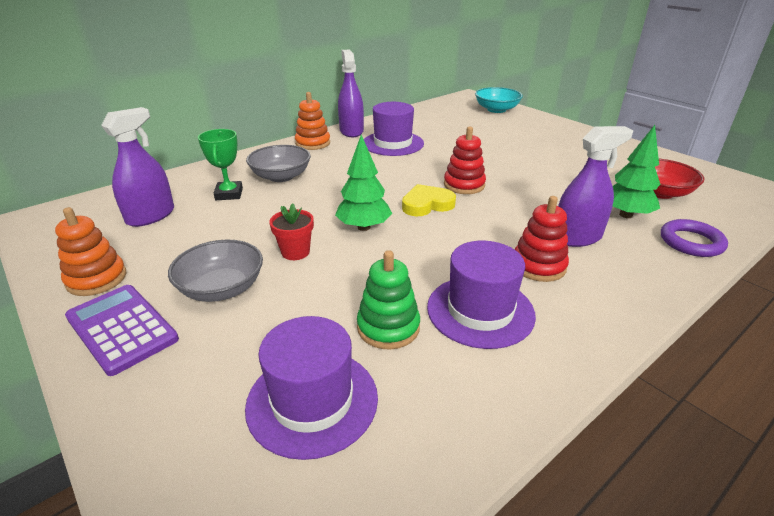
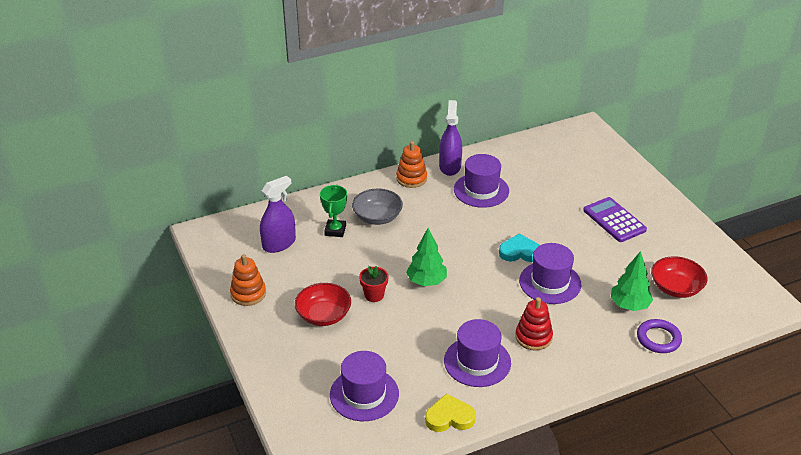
camera: 15 degrees right, 5 degrees up
(121, 328) = (266, 332): purple calculator -> purple calculator (614, 220)
(222, 288) = (323, 315): grey bowl -> red bowl
(388, 327) = (417, 361): green stacking toy -> none
(427, 204) = (481, 268): yellow heart -> yellow heart (449, 417)
(464, 185) = (519, 252): red stacking toy -> turquoise heart
(496, 110) = (602, 154): turquoise bowl -> none
(517, 207) = (550, 282): none -> purple hat
(577, 237) = (576, 319): purple spray bottle -> none

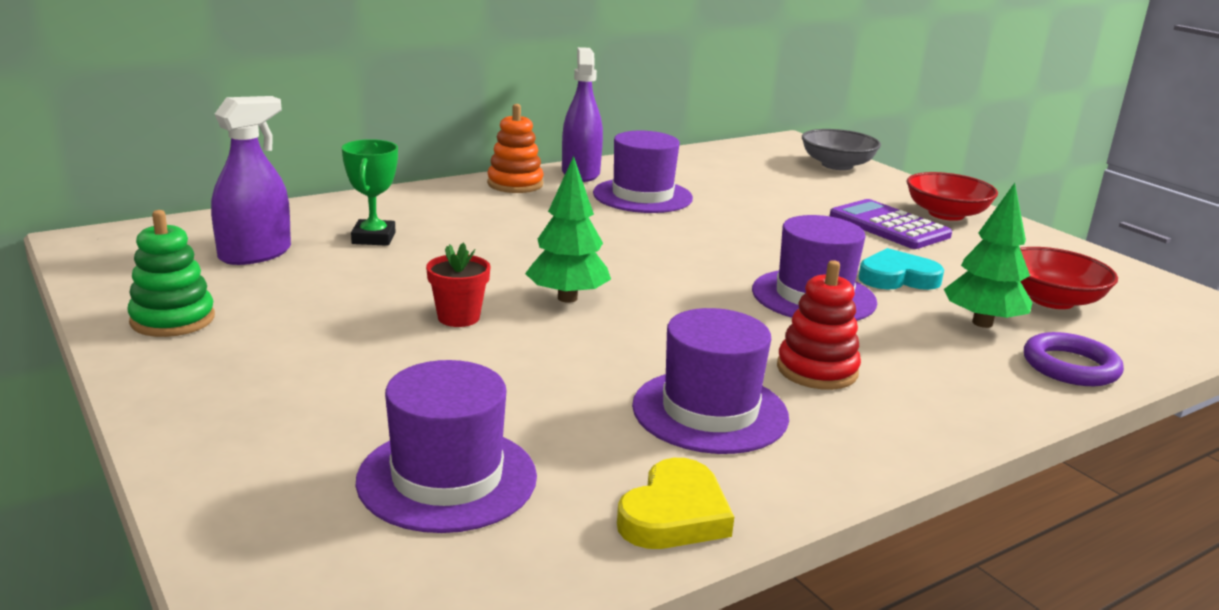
camera: 10 degrees left, 15 degrees down
(248, 294) = (173, 319): orange stacking toy -> green stacking toy
(323, 315) = (345, 348): red bowl -> red bowl (946, 214)
(377, 217) = (456, 223): grey bowl -> grey bowl (837, 165)
(449, 417) = (674, 514): yellow heart -> yellow heart turned 135 degrees clockwise
(519, 252) = (739, 261): turquoise heart -> turquoise heart (897, 278)

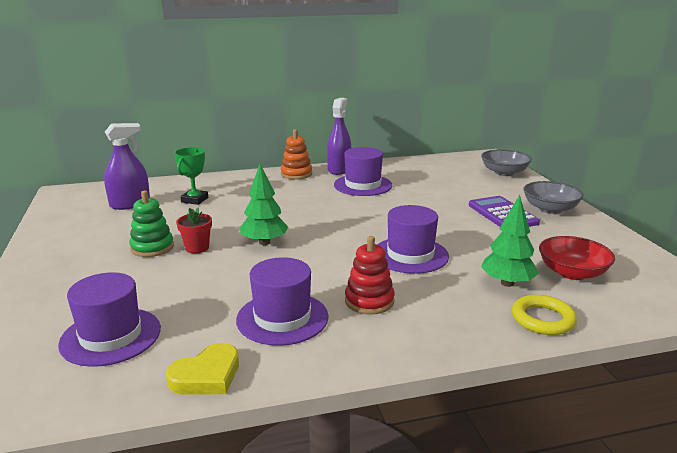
camera: 20 degrees right, 0 degrees up
(173, 319) = (62, 235): green stacking toy -> green stacking toy (152, 247)
(897, 278) = (476, 248): turquoise heart -> none
(946, 214) = (550, 209): red bowl -> grey bowl
(1070, 366) = (542, 319): purple ring -> yellow ring

